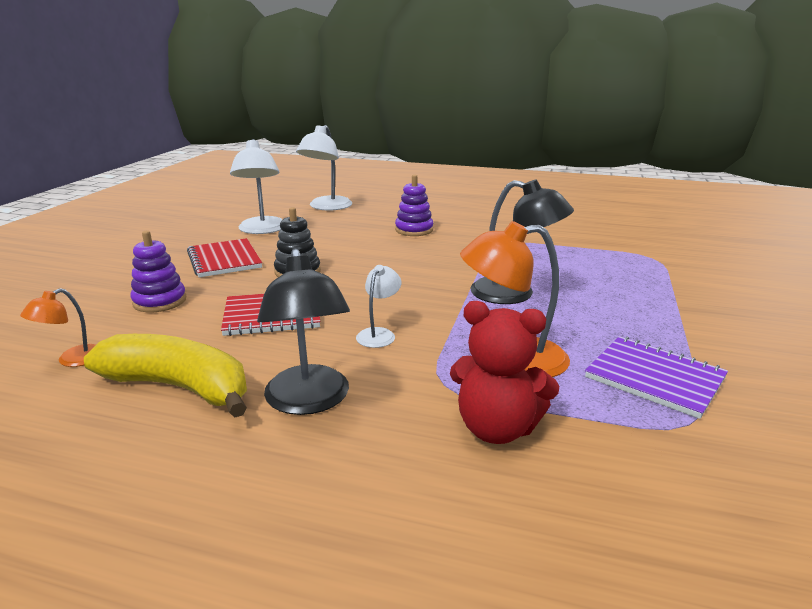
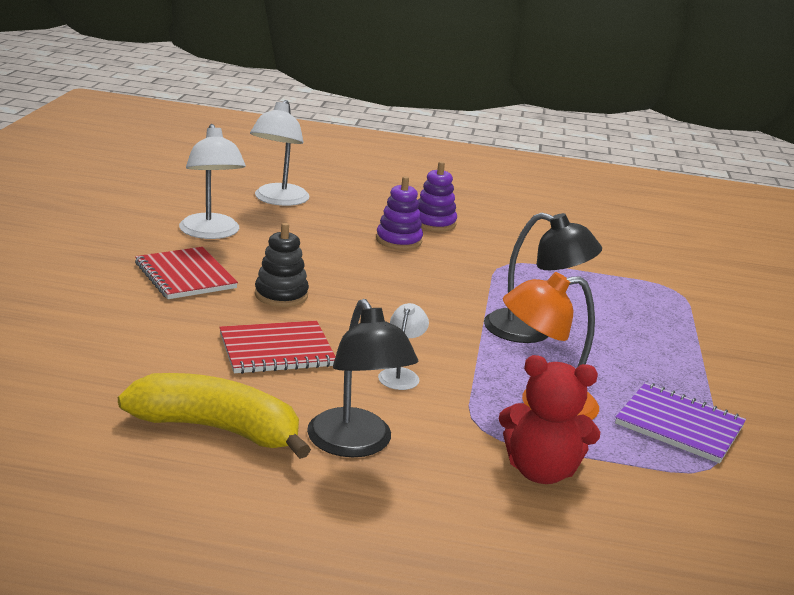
camera: 10 degrees left, 0 degrees up
(72, 360) = (83, 398): orange lamp -> none
(160, 301) = (138, 329): purple stacking toy -> purple stacking toy (434, 223)

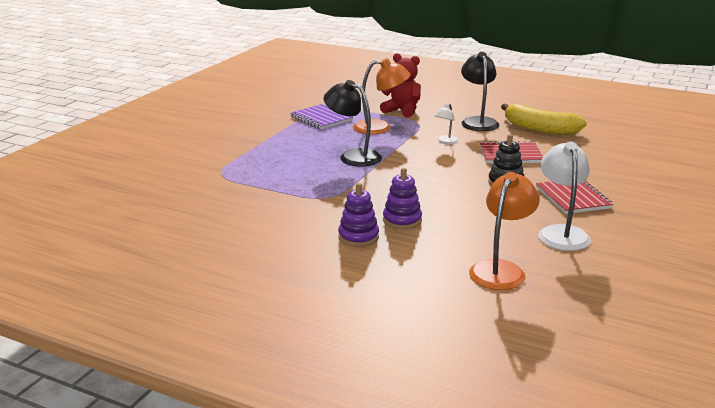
camera: 160 degrees left, 0 degrees up
(278, 200) = (501, 269): white lamp -> orange lamp

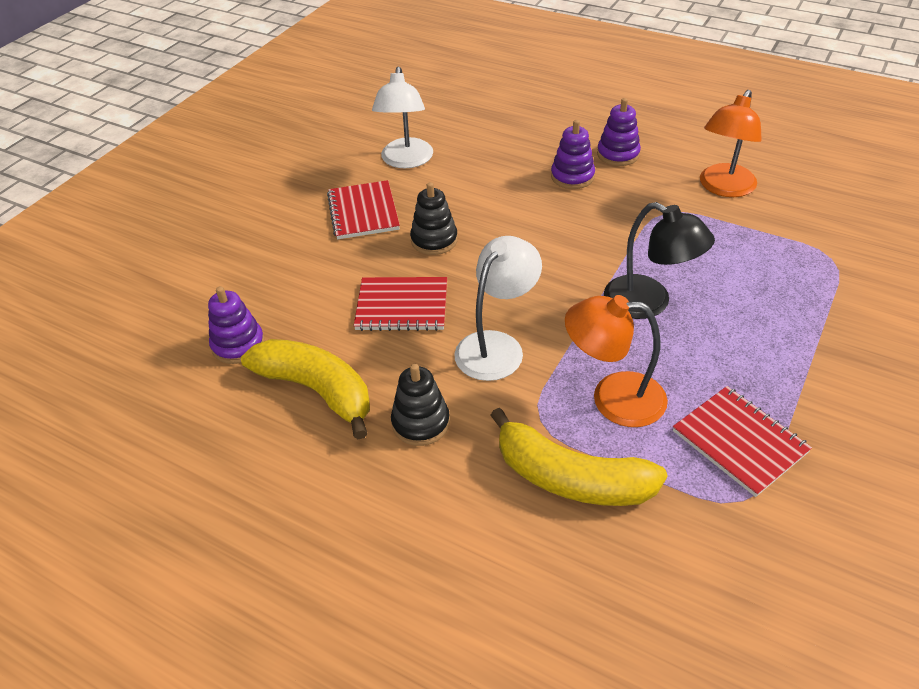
camera: 175 degrees left, 20 degrees up
(321, 118) = (739, 441): purple notebook -> red notebook
(402, 111) = (570, 478): red teddy bear -> yellow banana
(445, 142) = (497, 346): white lamp -> white lamp, size x1.84
(478, 122) = (420, 423): black lamp -> black stacking toy
(501, 269) = (482, 120): orange lamp -> orange lamp (723, 188)
(600, 141) = (238, 345): none -> purple stacking toy

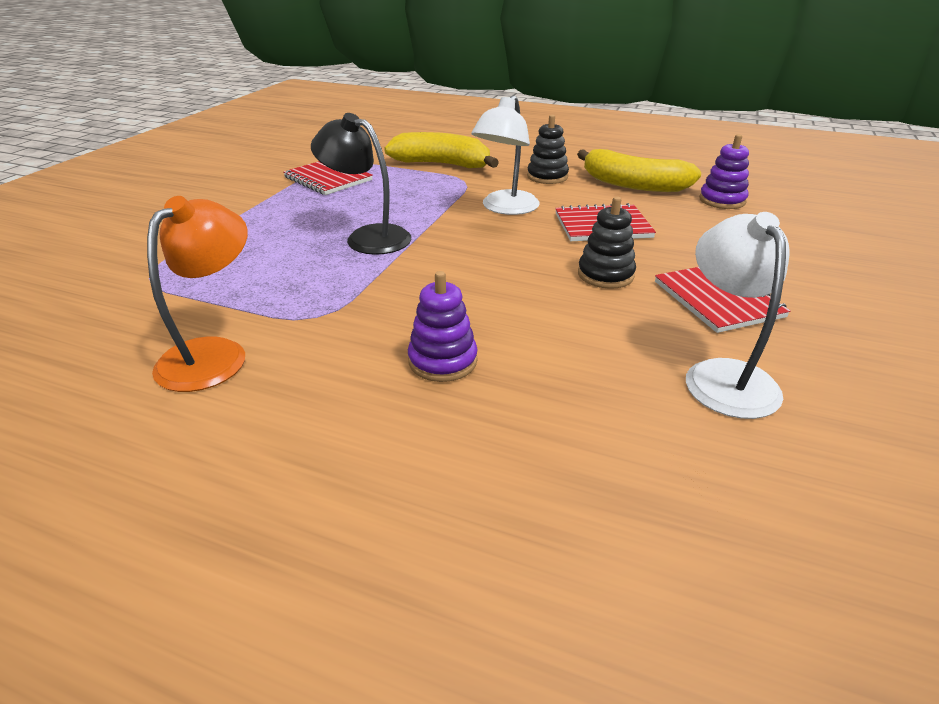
camera: 170 degrees right, 10 degrees down
(613, 398) = (411, 190): orange lamp -> none
(618, 154) = (361, 406): purple stacking toy -> none

